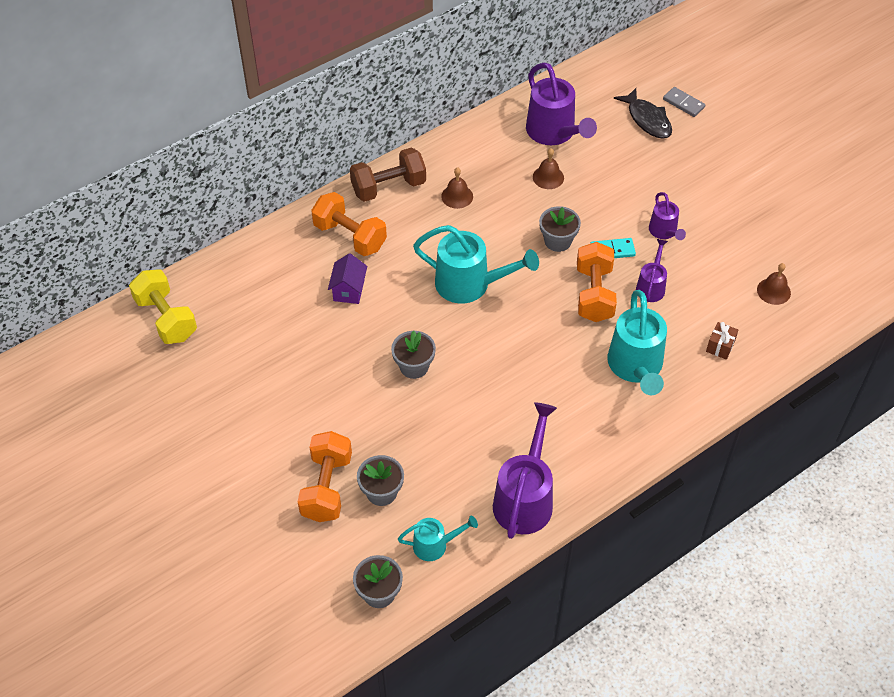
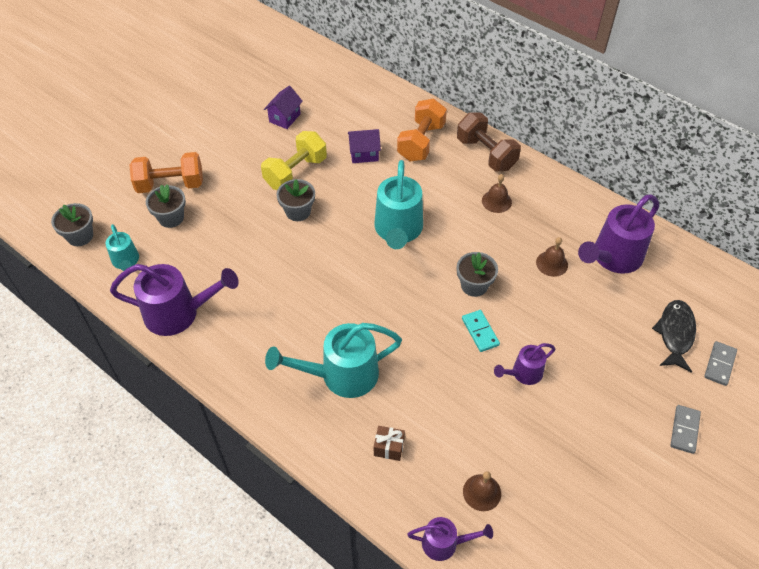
camera: 75 degrees right, 0 degrees up
(166, 318) = (304, 63): yellow dumbbell -> yellow dumbbell (295, 172)
(258, 354) = (285, 118): none -> purple house
(594, 294) = (419, 326): orange dumbbell -> none
(647, 120) = (675, 334): black fish -> black fish turned 150 degrees clockwise
(651, 286) = (447, 373): purple watering can -> purple watering can (445, 543)
(739, 146) = (684, 430): none -> grey domino

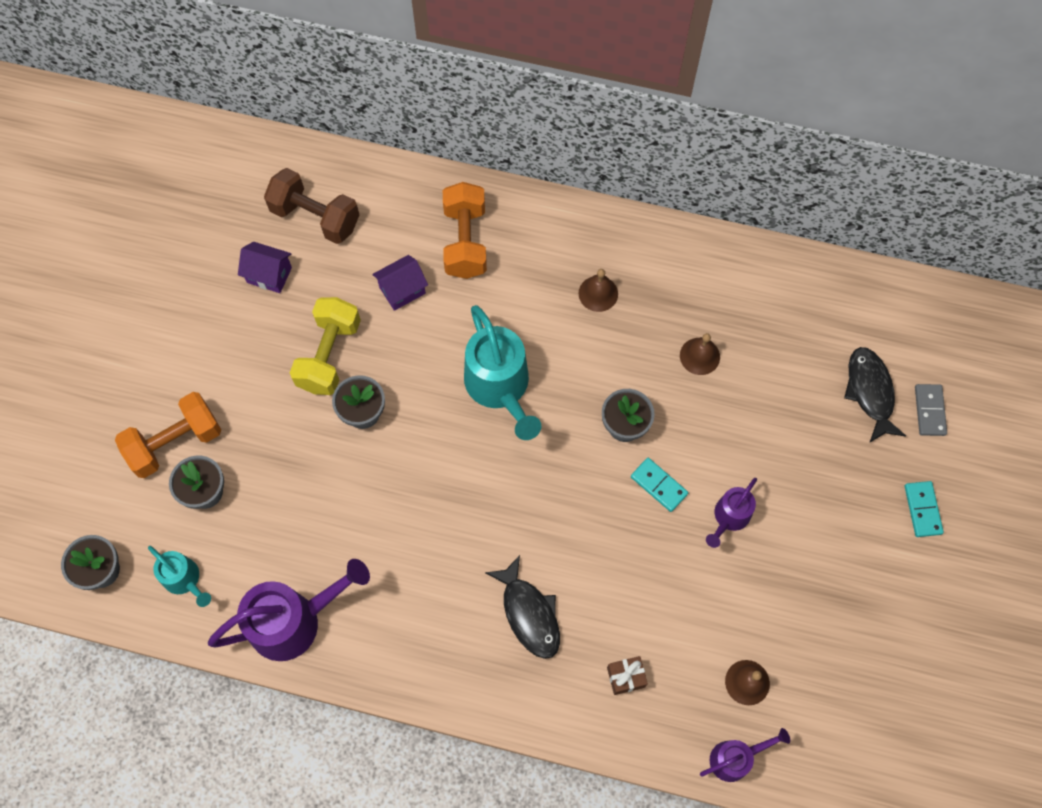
camera: 25 degrees left, 15 degrees up
(285, 118) = (269, 275): purple house -> purple house turned 75 degrees counterclockwise
(340, 375) = (529, 614): turquoise watering can -> black fish
(486, 154) = (554, 226): brown dumbbell -> brown dumbbell (315, 217)
(612, 258) = (764, 318): purple watering can -> none
(684, 430) = (922, 509): grey domino -> turquoise domino

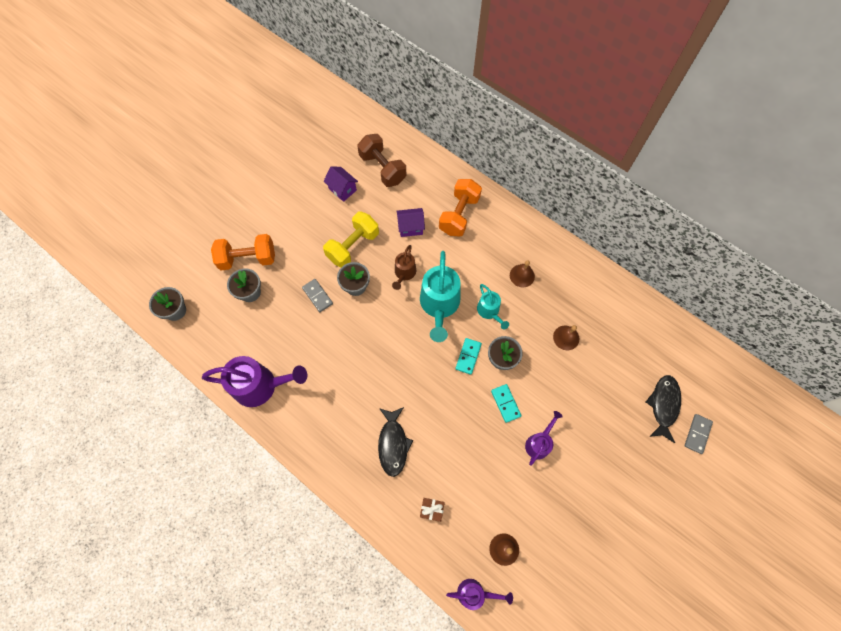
camera: 25 degrees right, 0 degrees up
(185, 580) = (215, 336): turquoise watering can -> turquoise watering can (490, 312)
(312, 452) = (317, 296): none -> grey domino
(426, 363) = (404, 274): none -> brown watering can
(729, 518) = (539, 442): purple watering can -> purple watering can turned 150 degrees clockwise
(922, 509) = (665, 494): turquoise domino -> turquoise domino (468, 356)

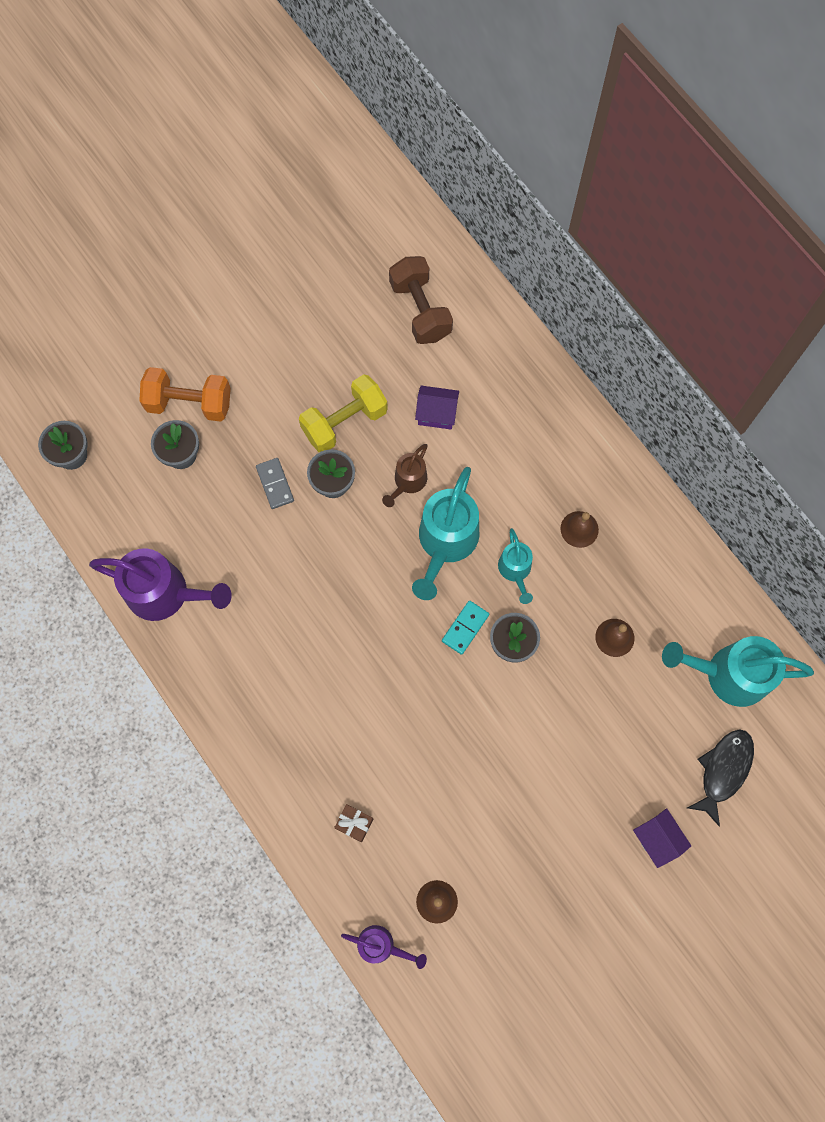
camera: 15 degrees right, 5 degrees up
(342, 189) = (352, 329): purple house -> purple house (657, 838)
(393, 444) = (326, 722): black fish -> none
(459, 215) = (514, 412): orange dumbbell -> none
(505, 403) = (498, 708): turquoise domino -> none
(539, 442) = (529, 774): purple watering can -> none
(644, 342) = (727, 674): none -> turquoise watering can
(697, 434) = (757, 823): grey domino -> none

